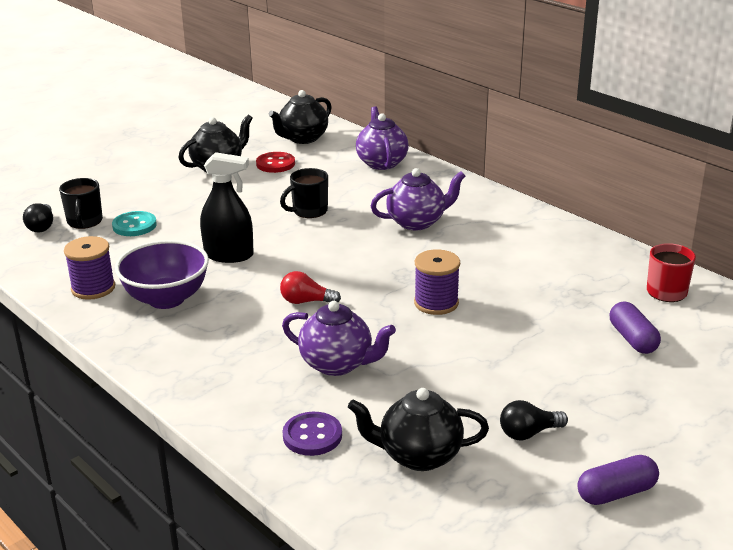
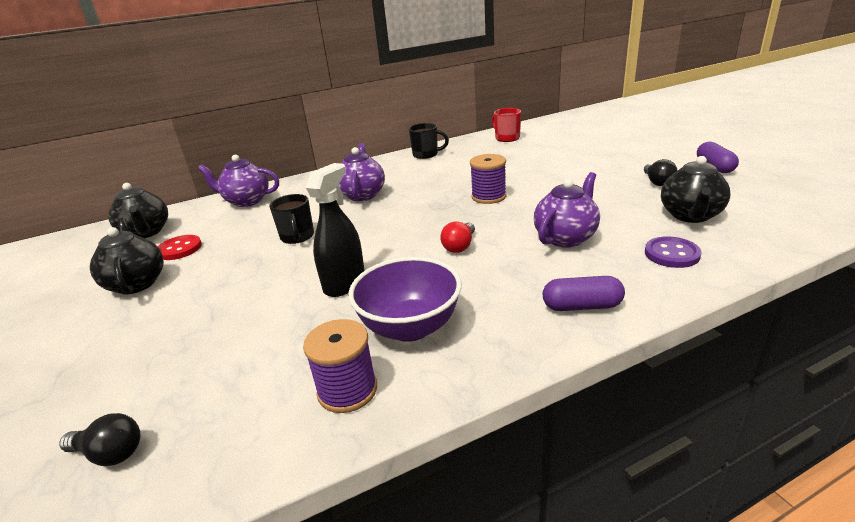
camera: 70 degrees left, 0 degrees up
(84, 222) = (149, 400): black mug -> black mug (426, 154)
(134, 225) = (211, 350): turquoise button -> none
(632, 339) = (555, 149): purple capsule -> purple capsule (582, 306)

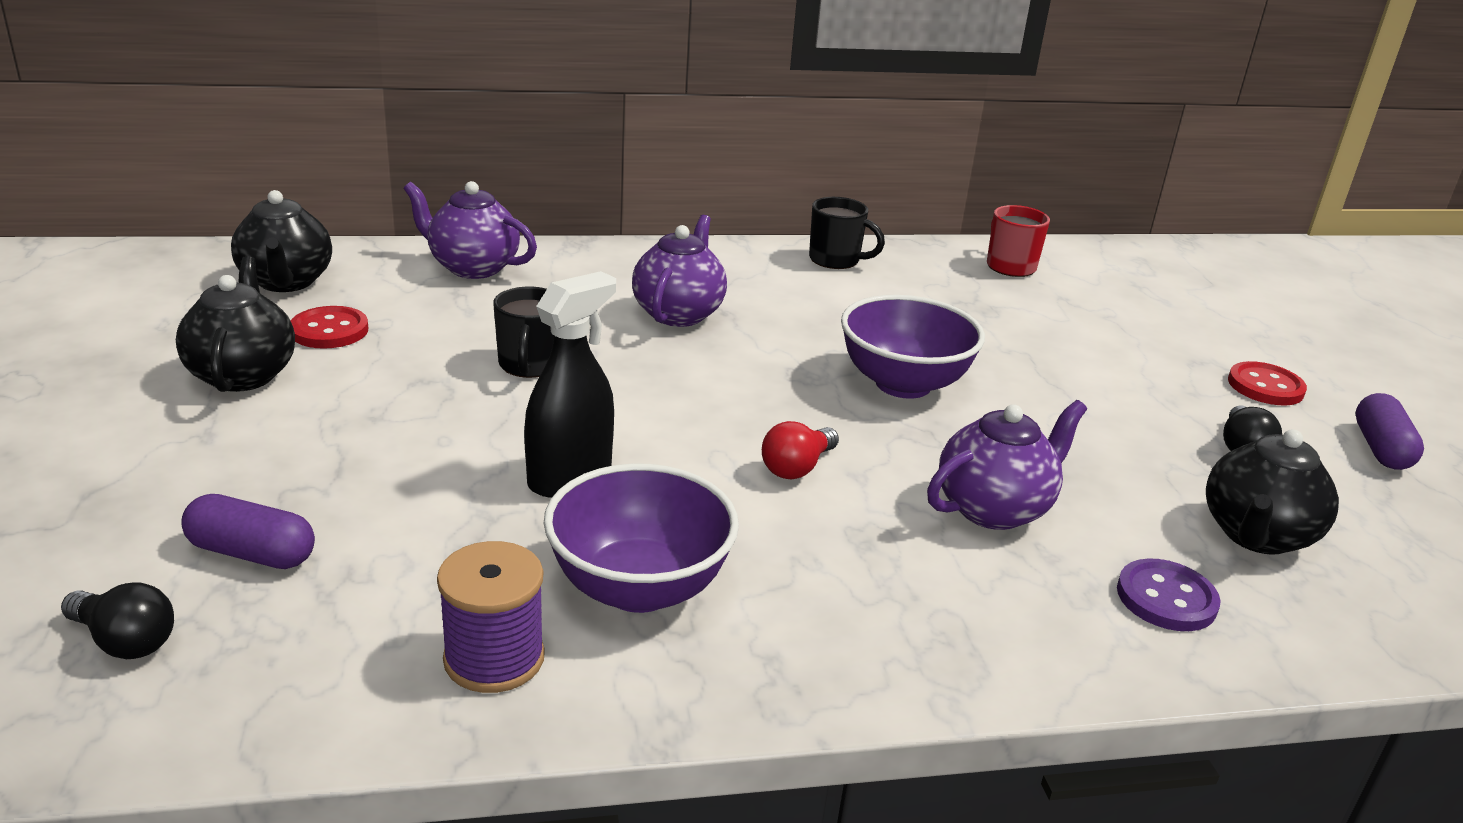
camera: 10 degrees right, 0 degrees up
(488, 196) = (903, 384): purple spool -> purple bowl
(582, 306) = (942, 642): purple capsule -> purple capsule (252, 553)
(649, 156) = (1265, 386): none -> red button

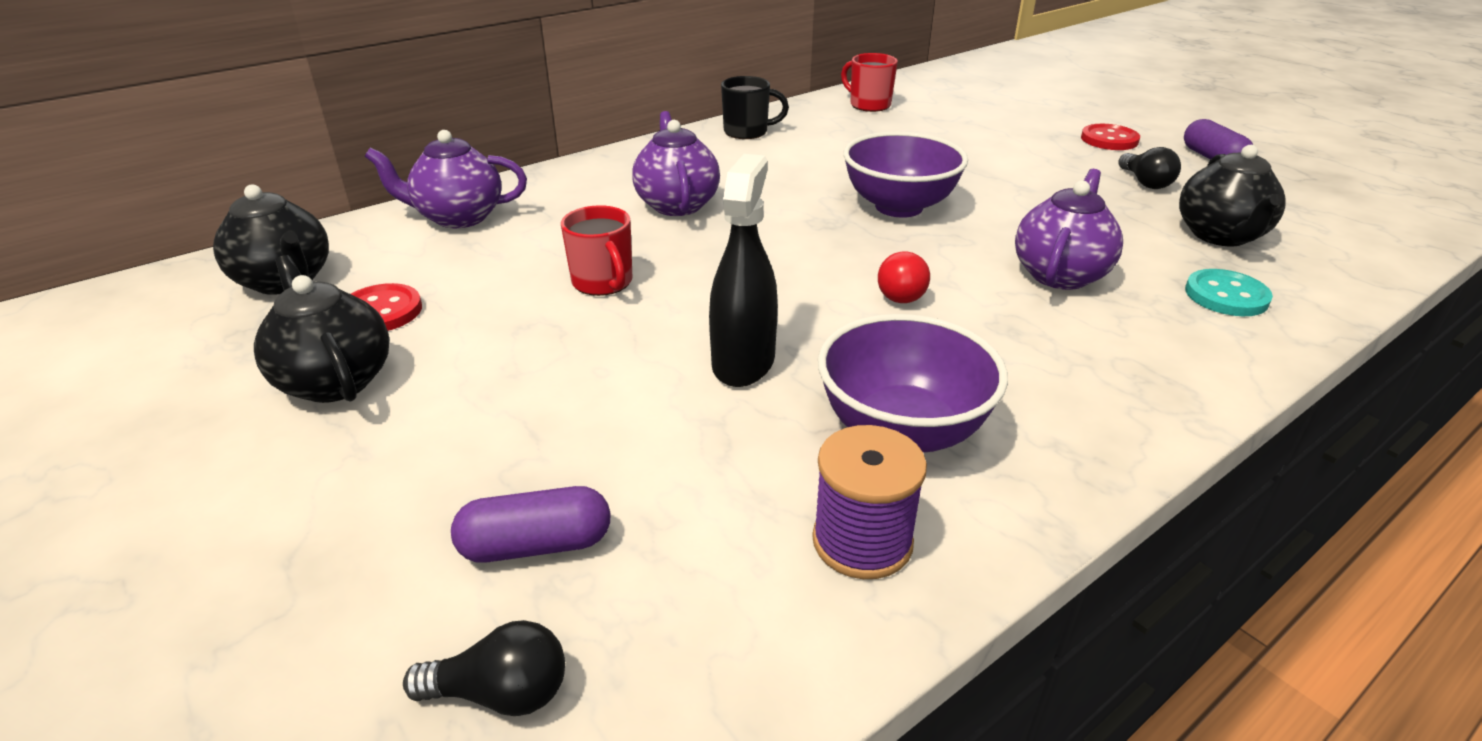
camera: 25 degrees left, 5 degrees up
(529, 365) = (603, 282): black mug -> red mug
(1166, 598) = (1226, 296): purple button -> turquoise button

